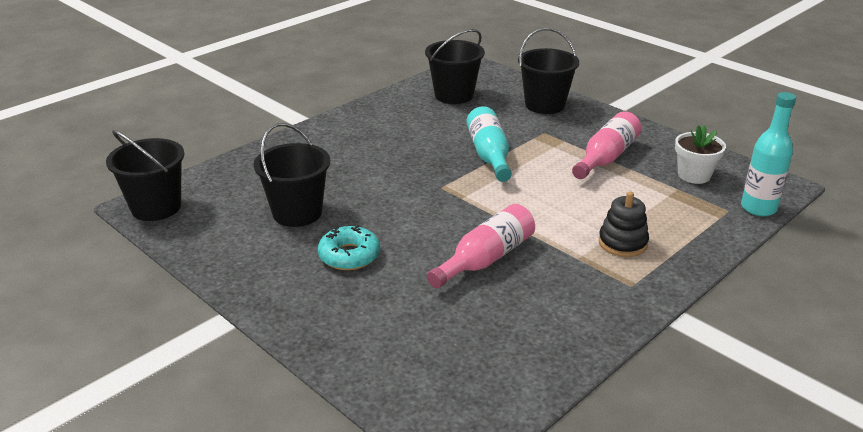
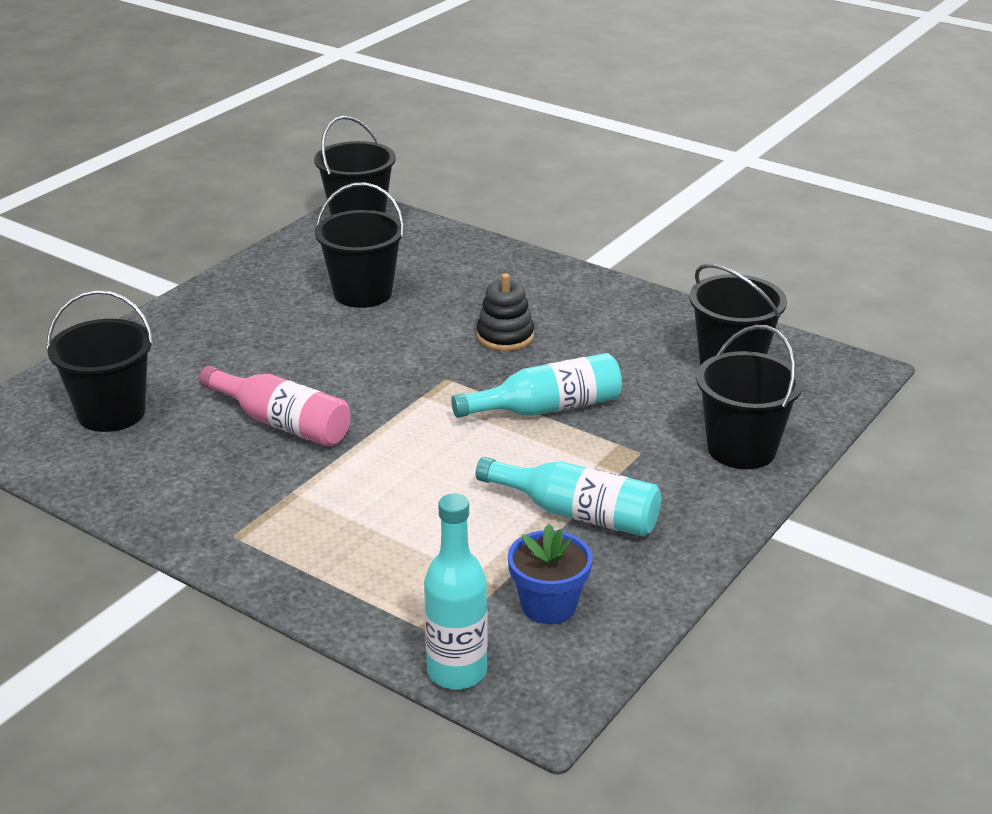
camera: 80 degrees right, 0 degrees up
(349, 256) = (280, 335): turquoise donut -> none
(450, 350) = (111, 413): none -> black bucket
(606, 158) = (577, 514): pink bottle -> turquoise bottle
(622, 243) = (332, 529): black stacking toy -> black stacking toy (505, 336)
(694, 175) = (548, 605): white flower pot -> blue flower pot

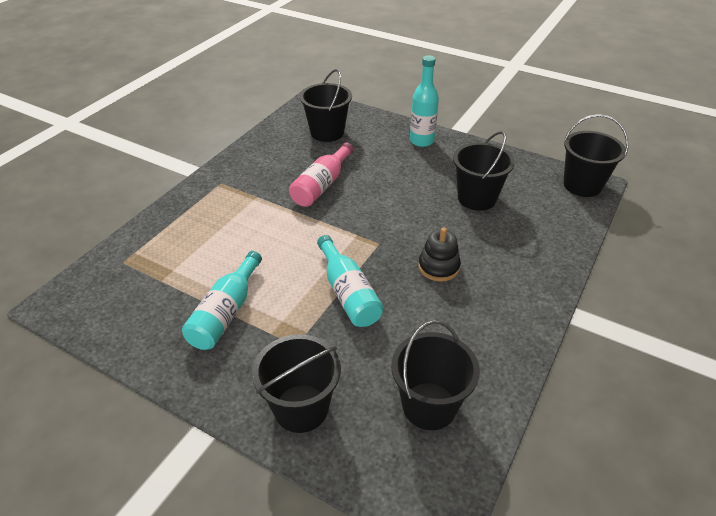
camera: 85 degrees right, 10 degrees up
(457, 672) = (93, 269): turquoise bottle -> turquoise bottle (421, 141)
(548, 605) = (138, 302): blue flower pot -> none

